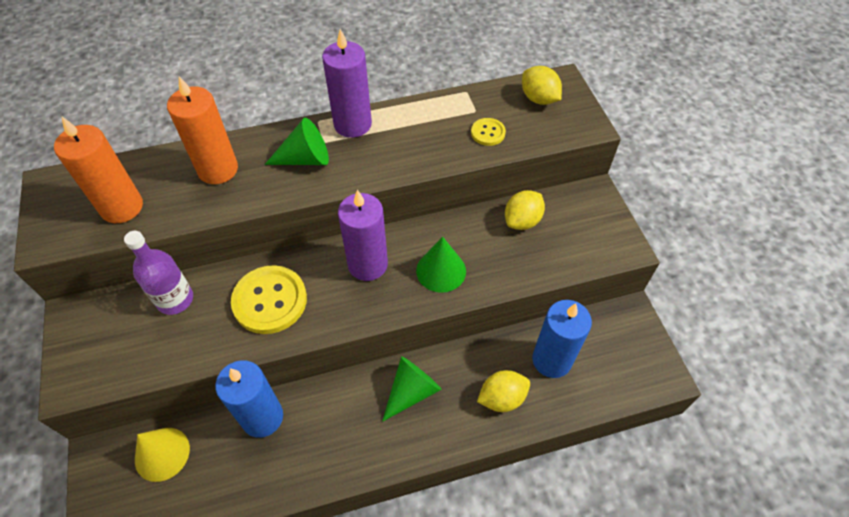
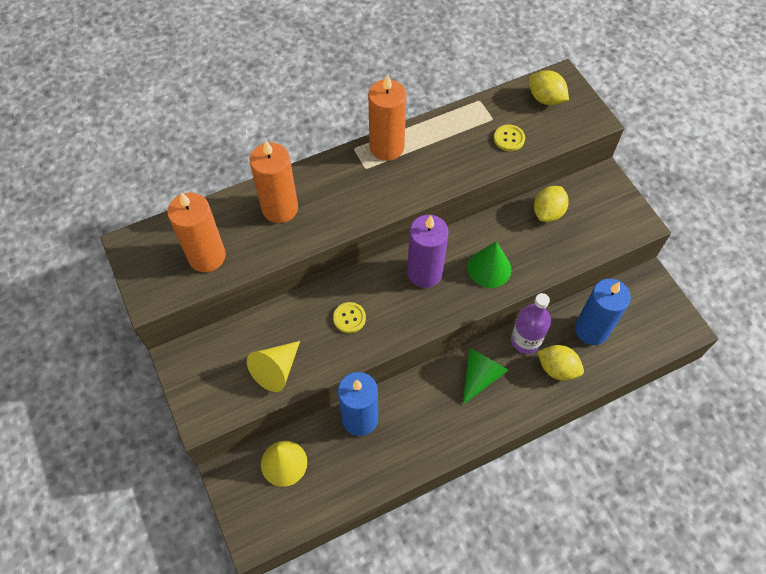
camera: 10 degrees left, 5 degrees up
(171, 345) = (276, 370): none -> yellow cone
(175, 299) = (265, 330): purple bottle -> purple bottle (526, 340)
(270, 301) = (349, 318): yellow button -> yellow button, size x0.50
(305, 159) = (355, 187): green cone -> none
(352, 124) = (386, 147): purple candle -> orange candle
(502, 398) = (557, 368): yellow lemon -> yellow lemon turned 60 degrees clockwise

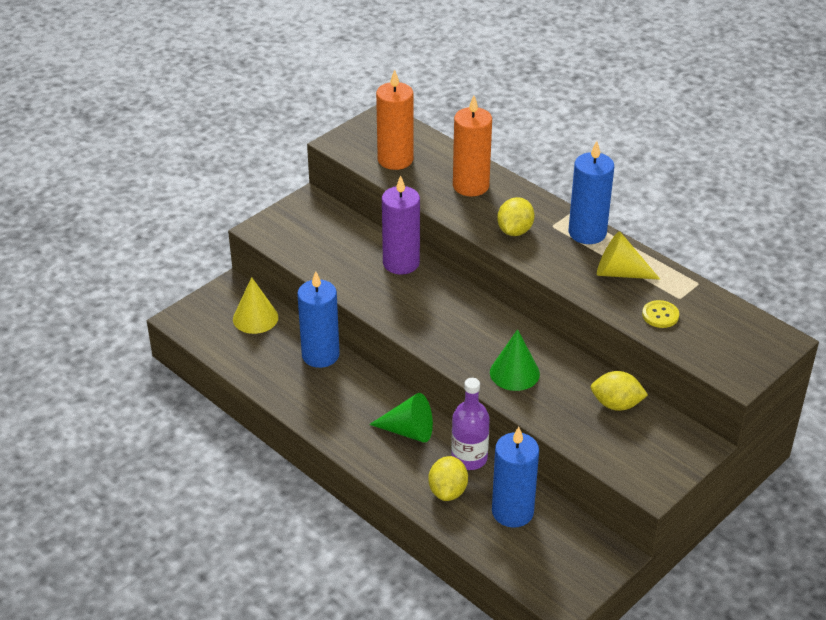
camera: 70 degrees right, 20 degrees down
(276, 370) = (325, 258): yellow cone -> yellow cone (620, 273)
(349, 318) = (402, 289): yellow button -> none
(386, 147) = (587, 233): orange candle -> blue candle
(424, 273) = (481, 327): purple candle -> purple candle (401, 263)
(545, 99) = (739, 332): yellow lemon -> yellow lemon (514, 231)

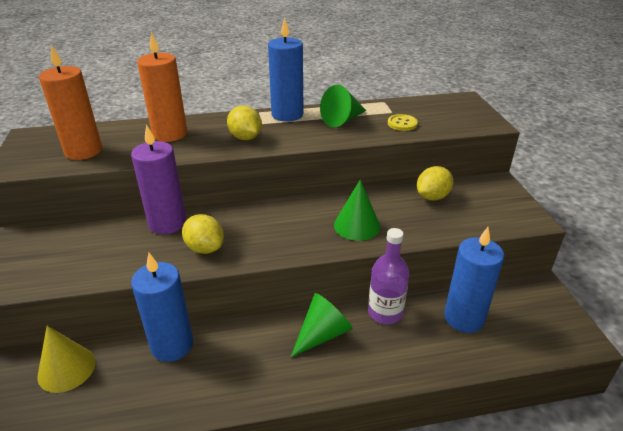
camera: 55 degrees left, 5 degrees down
(448, 491) = (413, 346): yellow lemon -> yellow lemon (205, 248)
(620, 273) = (342, 120): yellow cone -> green cone

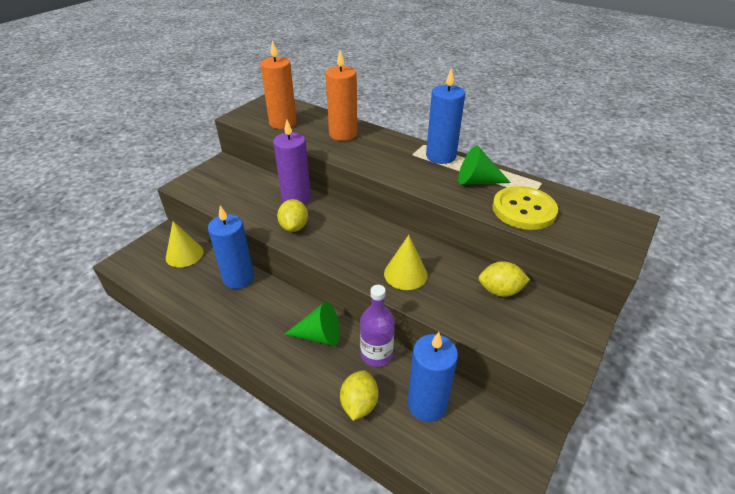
camera: 45 degrees right, 5 degrees up
(245, 138) = (384, 160): yellow lemon -> yellow lemon (359, 404)
(357, 225) = (405, 274): green cone -> yellow cone
(402, 124) = (523, 210): yellow button -> yellow button, size x1.98

